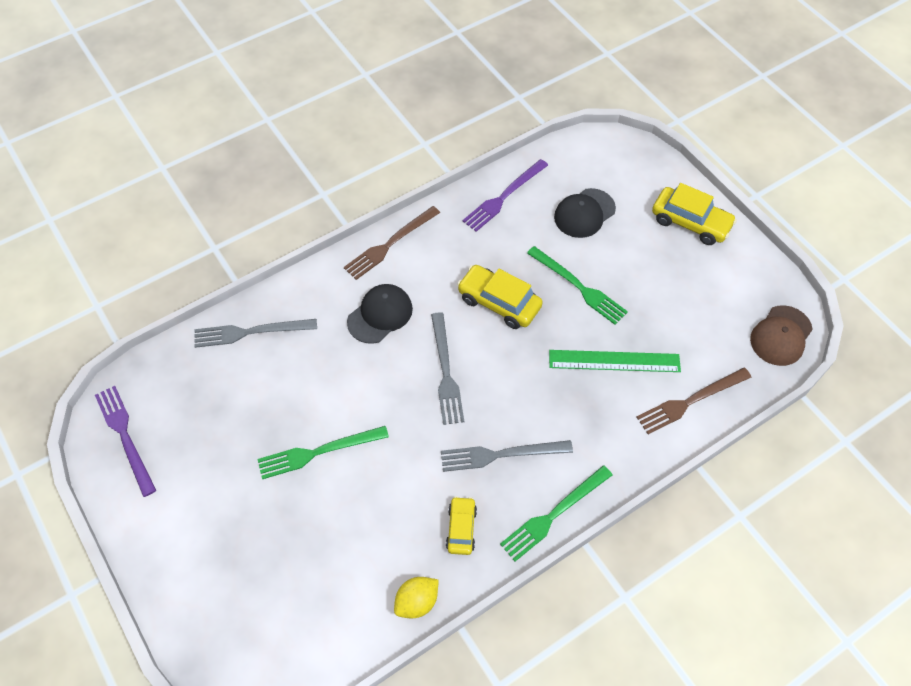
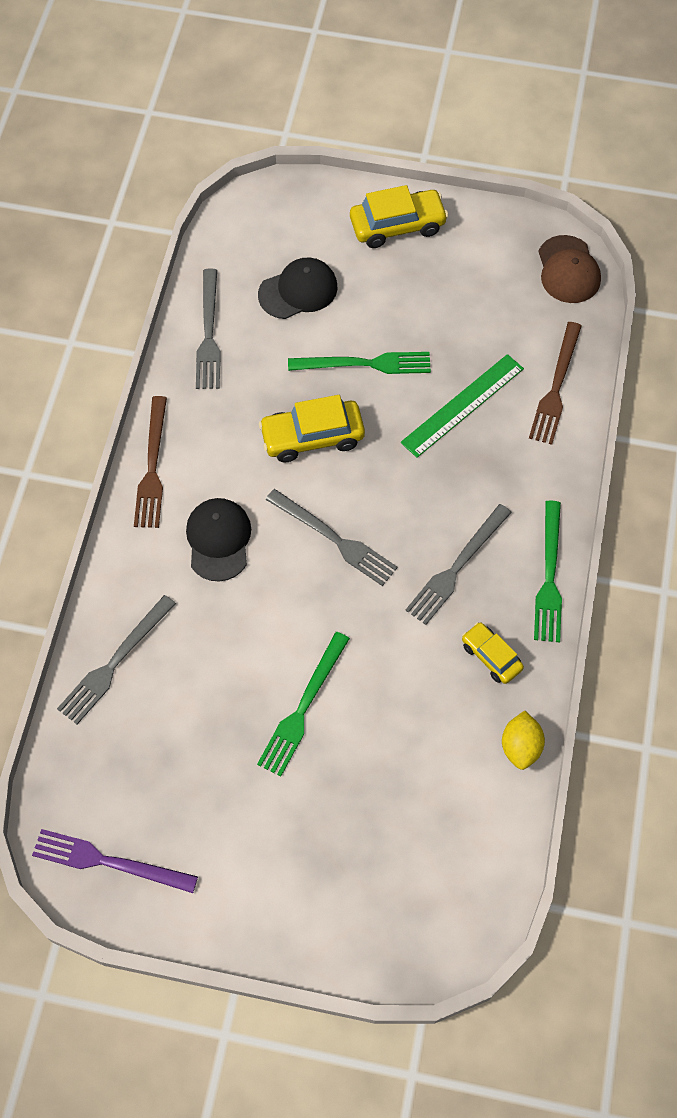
camera: 45 degrees left, 5 degrees up
(504, 197) = (209, 334): purple fork -> grey fork
(584, 213) = (298, 291): black cap -> black cap turned 120 degrees counterclockwise

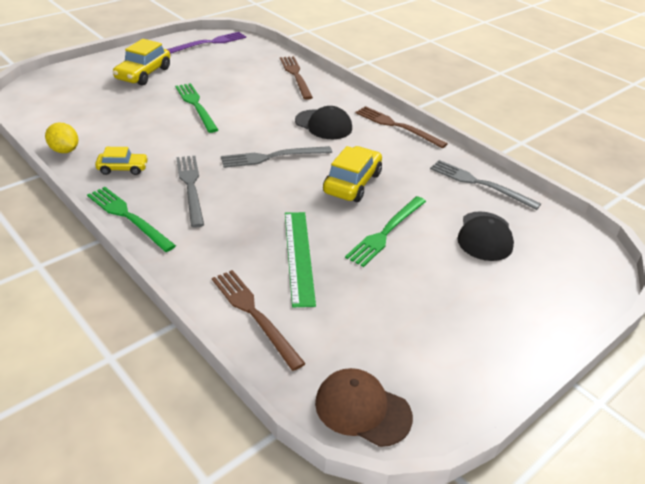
camera: 125 degrees right, 25 degrees down
(115, 662) = (295, 76): grey fork -> brown fork
(397, 225) = (514, 324): yellow car -> yellow car (143, 74)

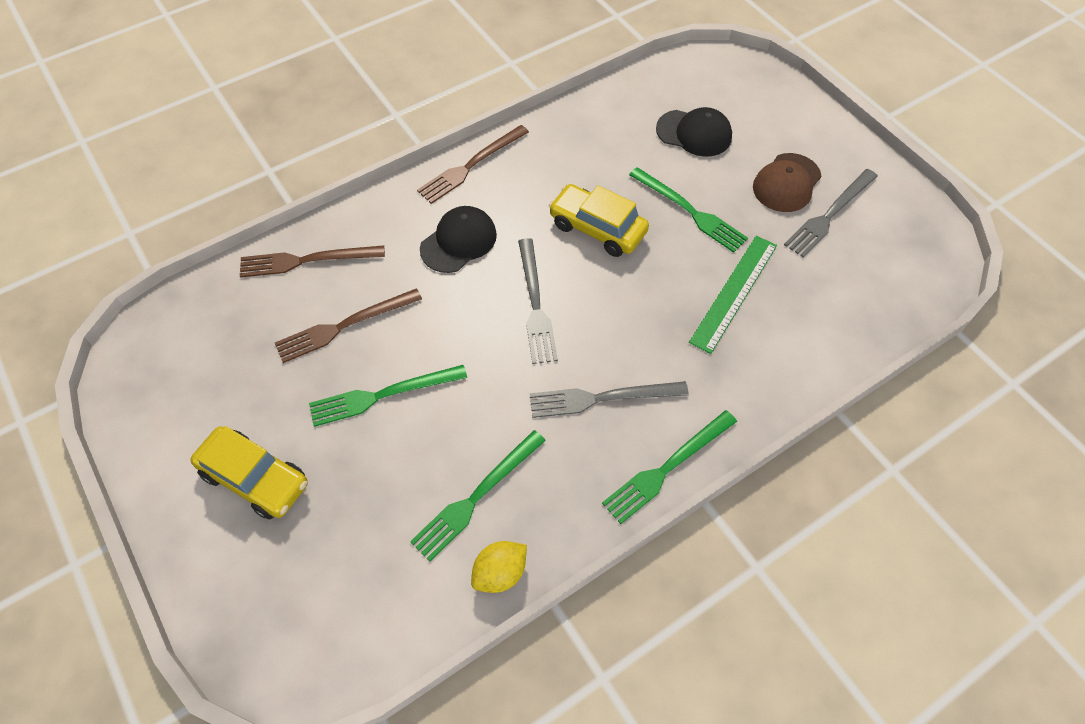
camera: 80 degrees left, 20 degrees up
(119, 140) = (476, 497): none -> green fork
(123, 168) = (554, 484): yellow car -> none
(209, 43) = (151, 377): purple fork -> none
(254, 314) = (826, 337): brown fork -> brown fork (344, 326)
(299, 256) = (734, 292): green ruler -> green ruler turned 60 degrees counterclockwise
(362, 409) = (928, 264): brown cap -> brown cap (786, 183)
(479, 184) = (601, 116): grey fork -> grey fork (829, 215)

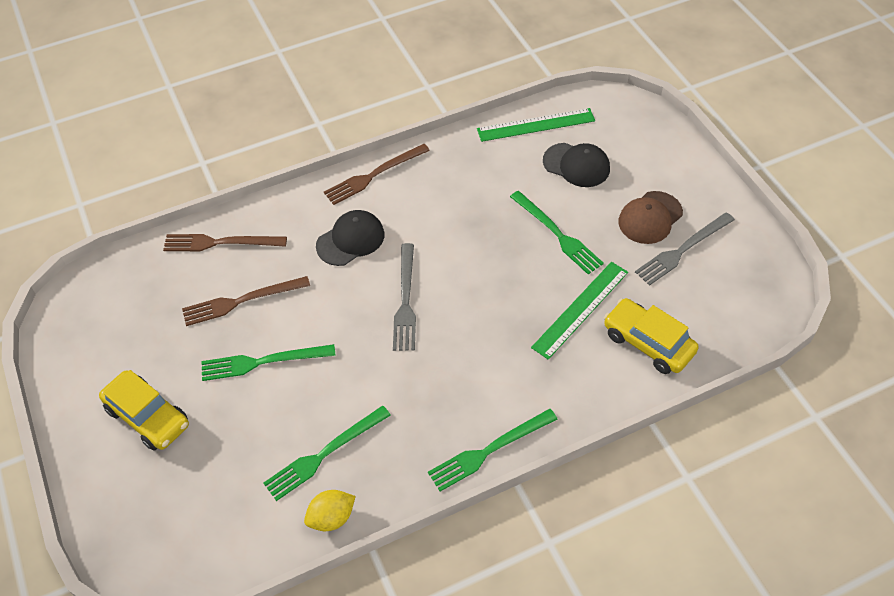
camera: 10 degrees right, 5 degrees down
(597, 228) = (472, 241): yellow car -> yellow car (648, 343)
(602, 398) = (446, 386): grey fork -> none
(640, 93) = (536, 125): none -> green ruler

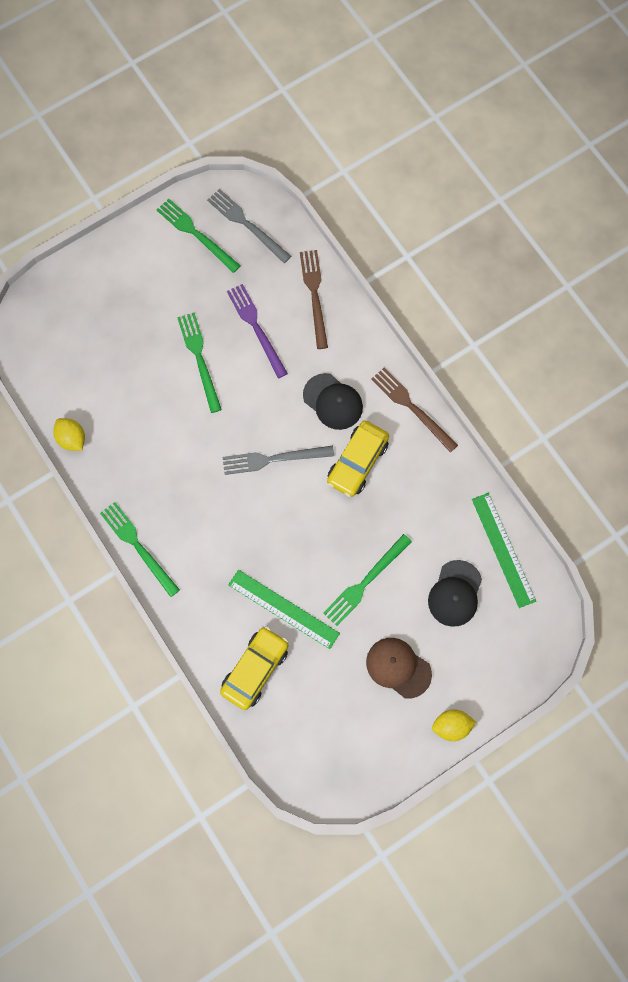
camera: 80 degrees right, 20 degrees up
(148, 417) = (141, 288): yellow car -> yellow car (357, 462)
(241, 301) = (256, 328): brown fork -> purple fork
(324, 454) = (123, 423): green fork -> green fork (196, 234)
(682, 250) = (363, 699): grey fork -> grey fork (247, 224)
(710, 183) = (451, 726): none -> yellow lemon

